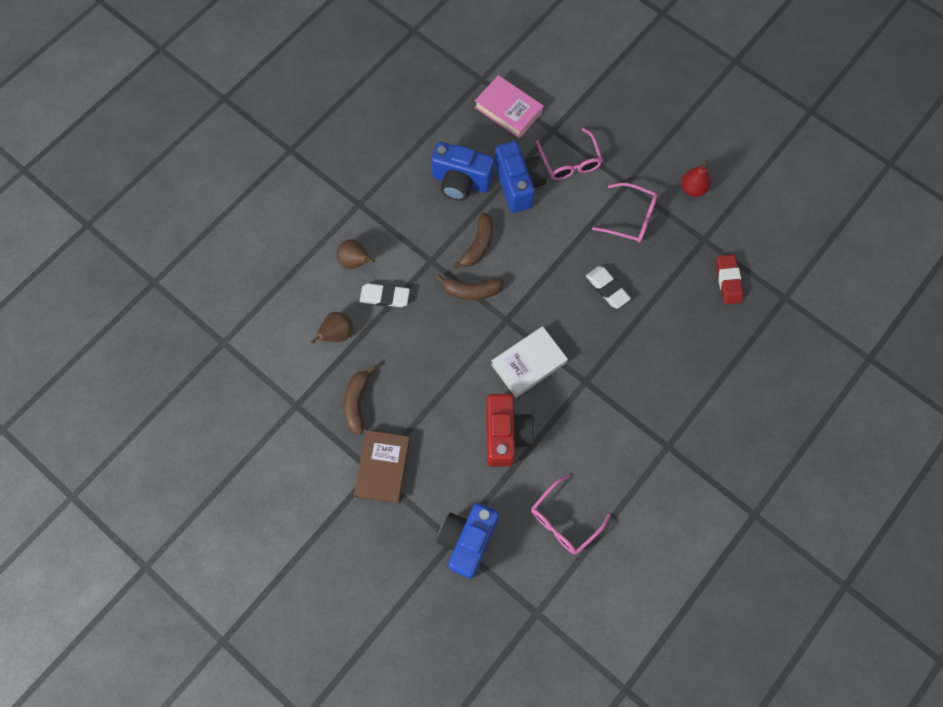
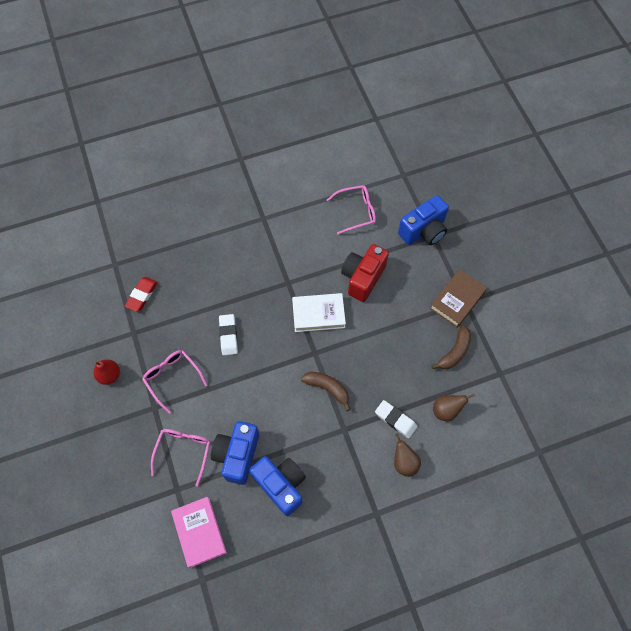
camera: 150 degrees left, 5 degrees down
(478, 245) = (301, 421): brown banana -> none

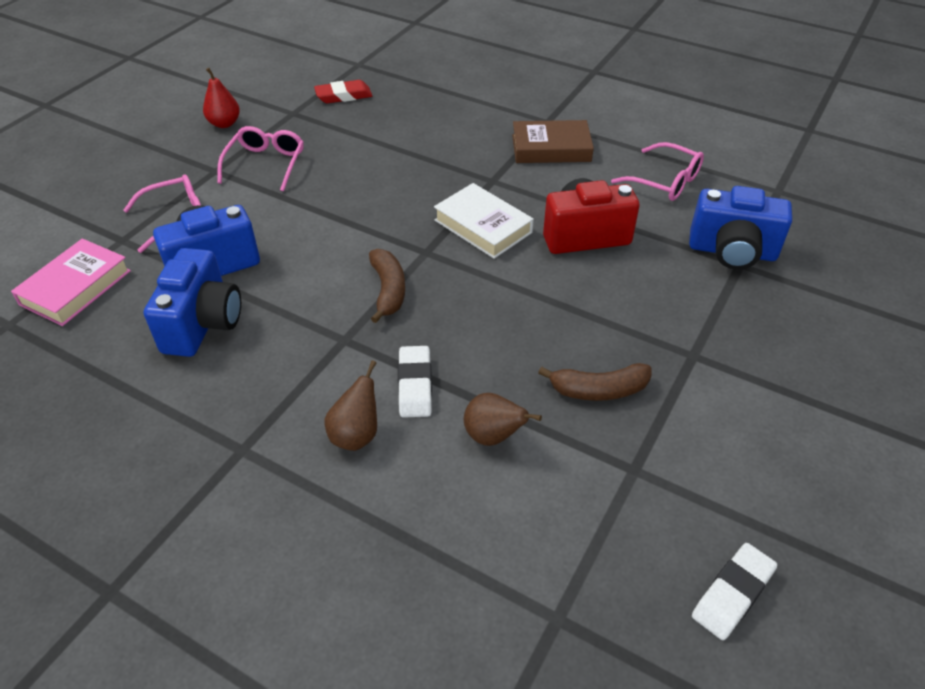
camera: 50 degrees right, 20 degrees down
(228, 336) = (366, 174): white eraser -> white eraser (732, 594)
(457, 300) = (683, 345): brown book -> brown book (551, 148)

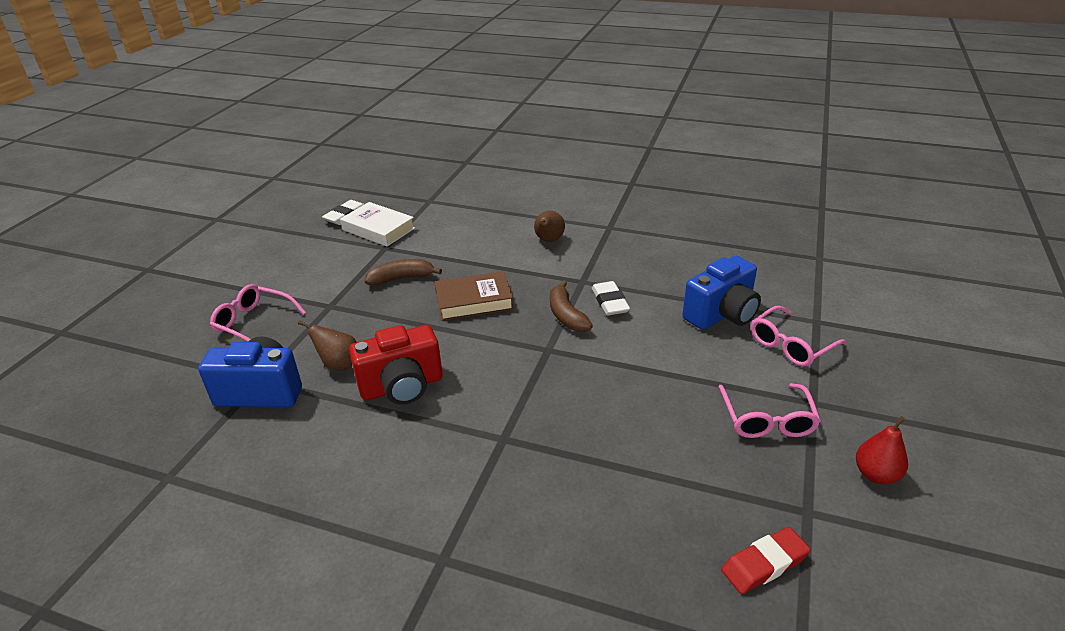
camera: 170 degrees right, 10 degrees down
(76, 287) = (805, 284): pink book -> none
(203, 324) = (688, 276): blue camera -> none
(415, 385) = (523, 265): white eraser -> white eraser (610, 302)
(483, 226) = (502, 381): white book -> white book (378, 229)
(493, 436) = (467, 250): brown pear -> brown pear (339, 364)
(551, 148) = (436, 503): brown book -> brown book (474, 301)
(666, 182) = (299, 469): pink glasses -> pink glasses (253, 322)

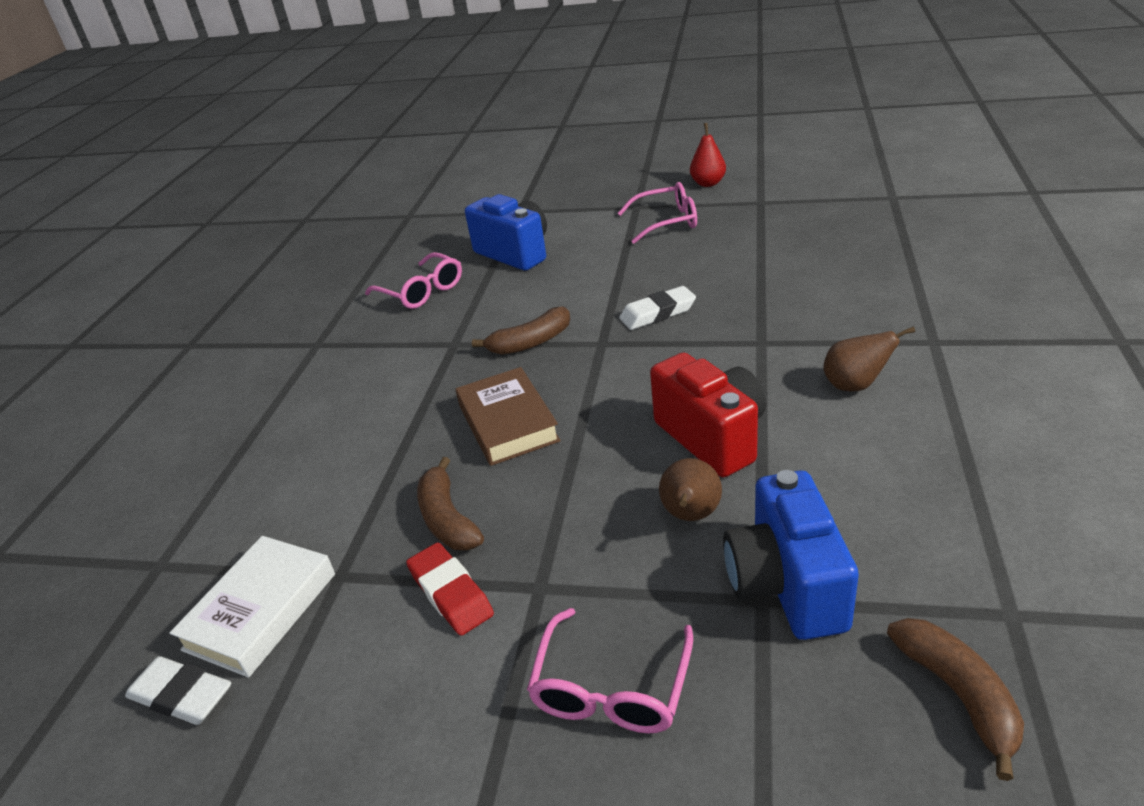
camera: 95 degrees left, 0 degrees up
(149, 435) = (958, 695): none -> brown banana
(548, 240) = (344, 389): brown pear -> brown pear (855, 385)
(610, 302) = (499, 318): white eraser -> white eraser (658, 313)
(764, 564) = (821, 212): red eraser -> red eraser (451, 593)
(790, 345) = (560, 219): pink glasses -> pink glasses (422, 291)

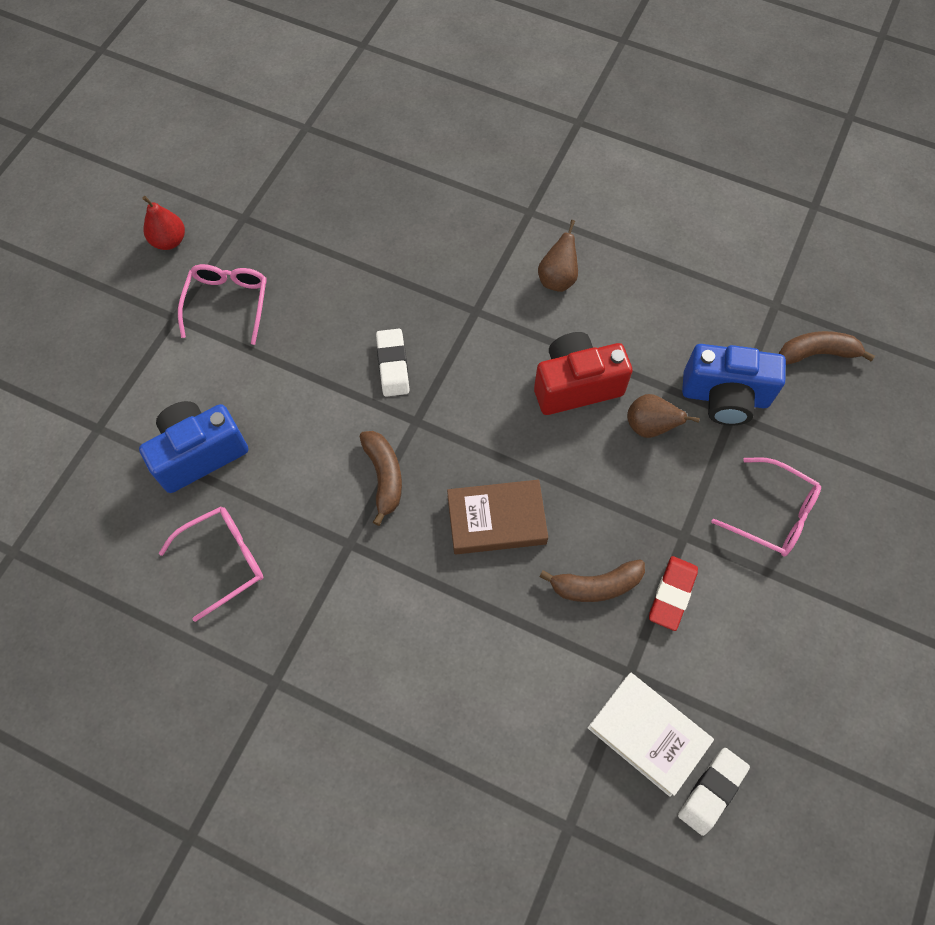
camera: 80 degrees left, 30 degrees up
(451, 593) = (672, 594): red eraser -> red eraser turned 45 degrees counterclockwise

